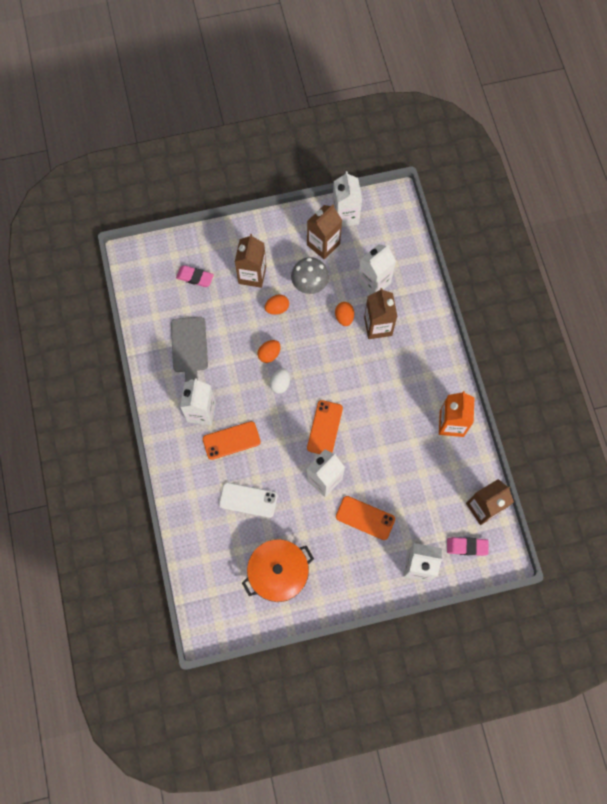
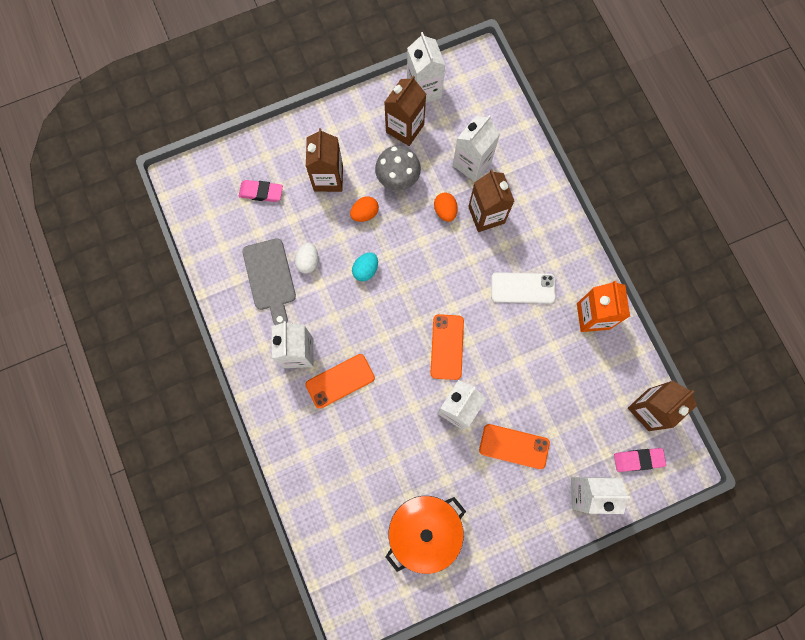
camera: 10 degrees left, 5 degrees up
(248, 500) = (373, 449): white phone -> white phone (523, 288)
(269, 354) = (366, 270): orange egg -> turquoise egg
(280, 384) = (385, 303): white egg -> white egg (308, 261)

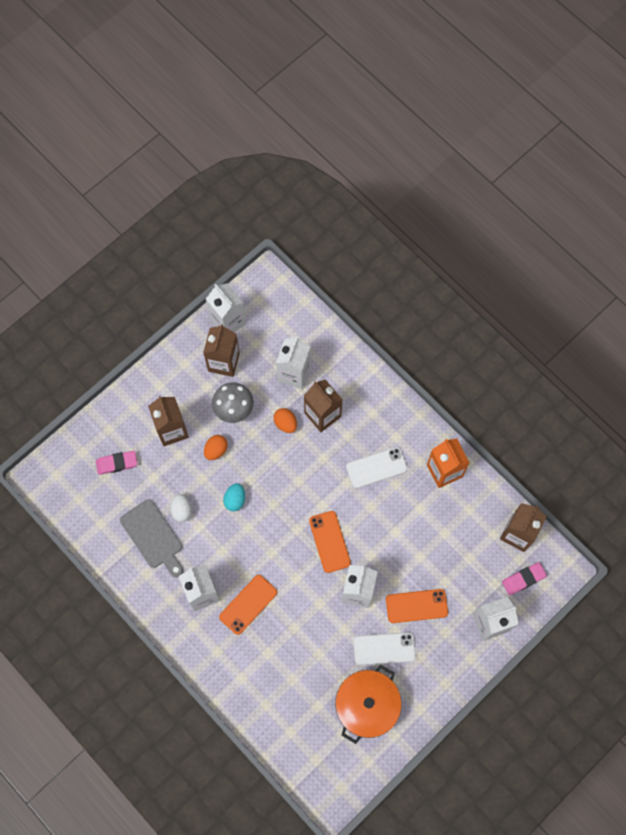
camera: 20 degrees left, 5 degrees down
(464, 478) = (384, 648): none -> white phone

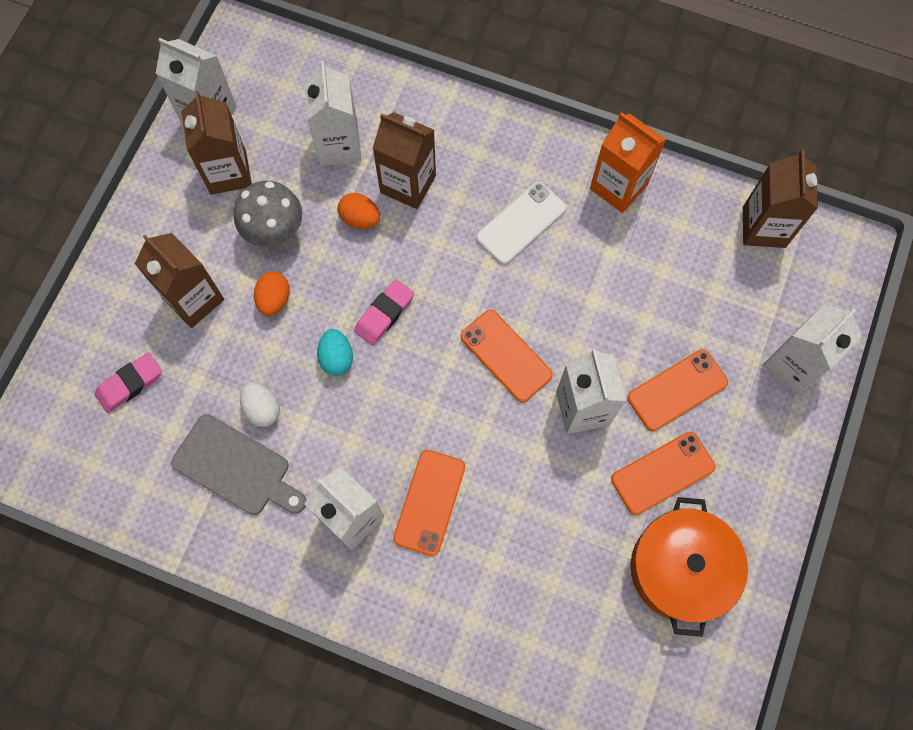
camera: 25 degrees left, 0 degrees up
(384, 648) = (662, 473): white phone -> orange phone
(523, 579) = (805, 285): pink eraser -> pink eraser (384, 314)

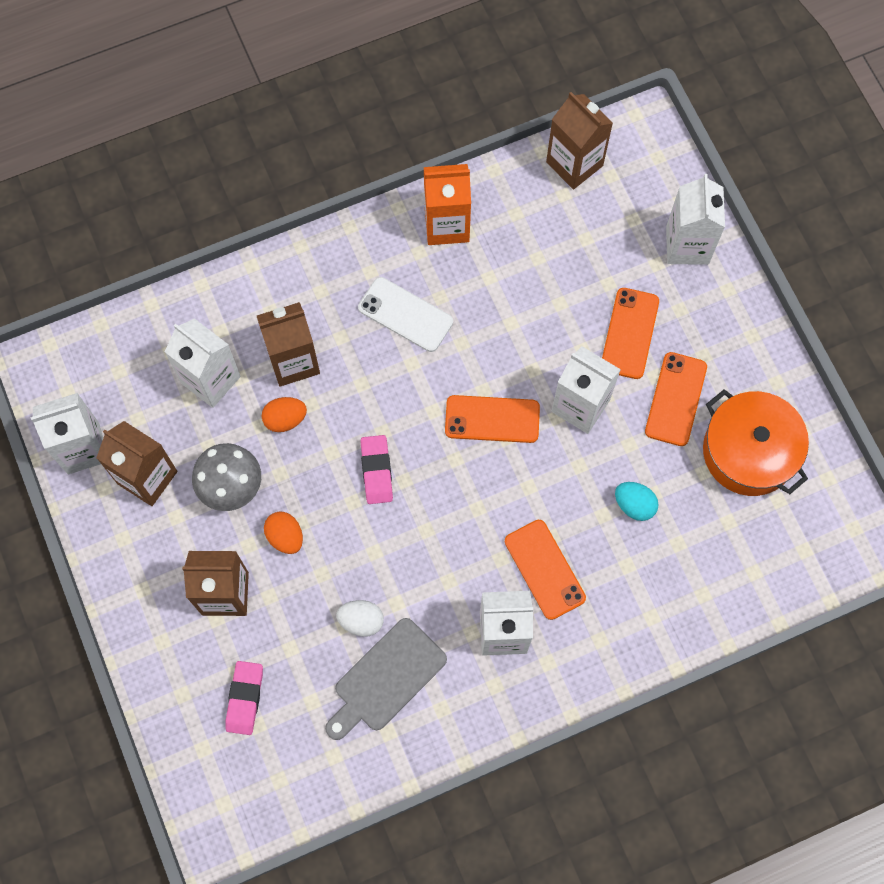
camera: 45 degrees left, 0 degrees up
(236, 467) = (386, 678): grey cutting board -> grey cutting board turned 150 degrees clockwise
(336, 358) = (375, 534): turquoise egg -> turquoise egg (634, 505)
(521, 223) = (405, 314): white phone -> white phone turned 60 degrees counterclockwise

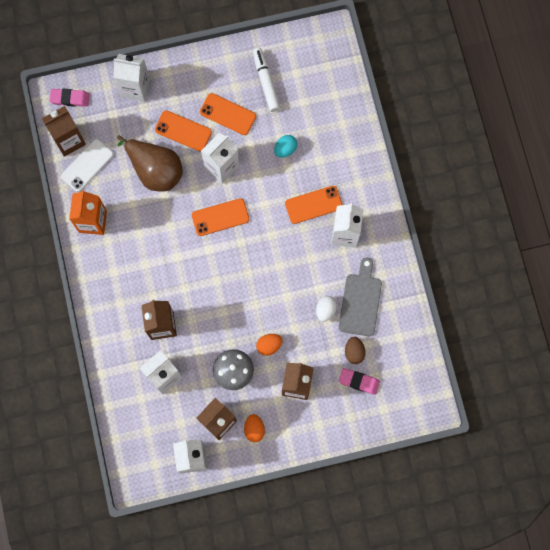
camera: 80 degrees left, 5 degrees up
(285, 419) = (197, 335): orange egg -> orange egg (254, 429)
(295, 682) = (354, 352): none -> brown egg
(376, 471) = (239, 287): pink eraser -> pink eraser (70, 99)
(386, 678) = (360, 301): grey cutting board -> grey cutting board turned 135 degrees counterclockwise
(405, 314) = (145, 255): white phone -> white phone (87, 165)
(492, 419) = (220, 217): orange phone -> orange phone turned 60 degrees clockwise
(552, 302) = (155, 170): none -> brown pear
(749, 451) = (266, 82): orange pot -> white marker

